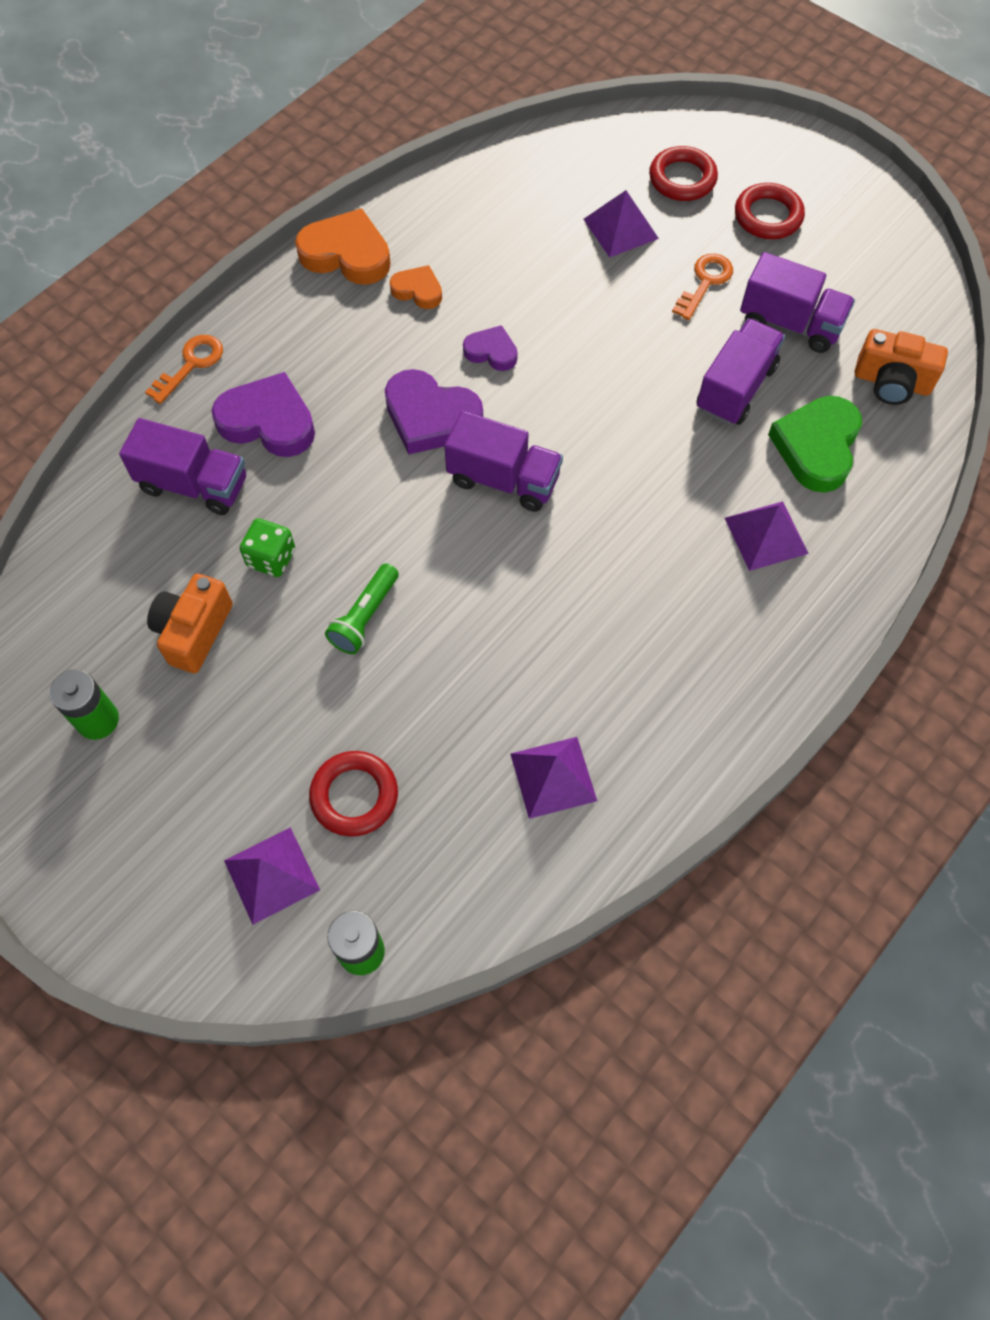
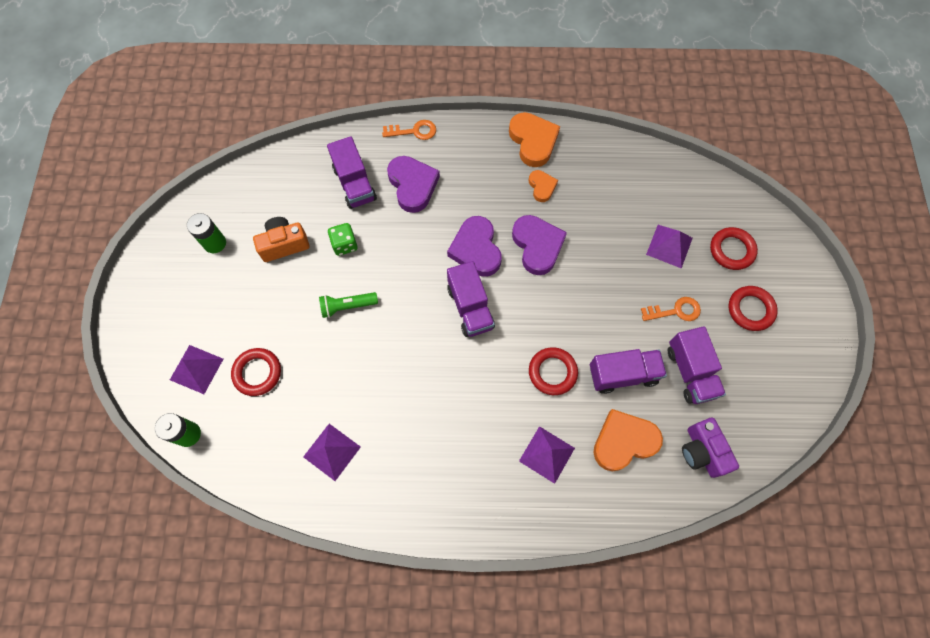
camera: 50 degrees right, 5 degrees up
(491, 352) = (537, 246): purple heart -> purple heart, size x1.78
(669, 455) = (552, 372): none -> red ring
(816, 447) = (624, 441): green heart -> orange heart
(891, 382) = (702, 451): orange camera -> purple camera

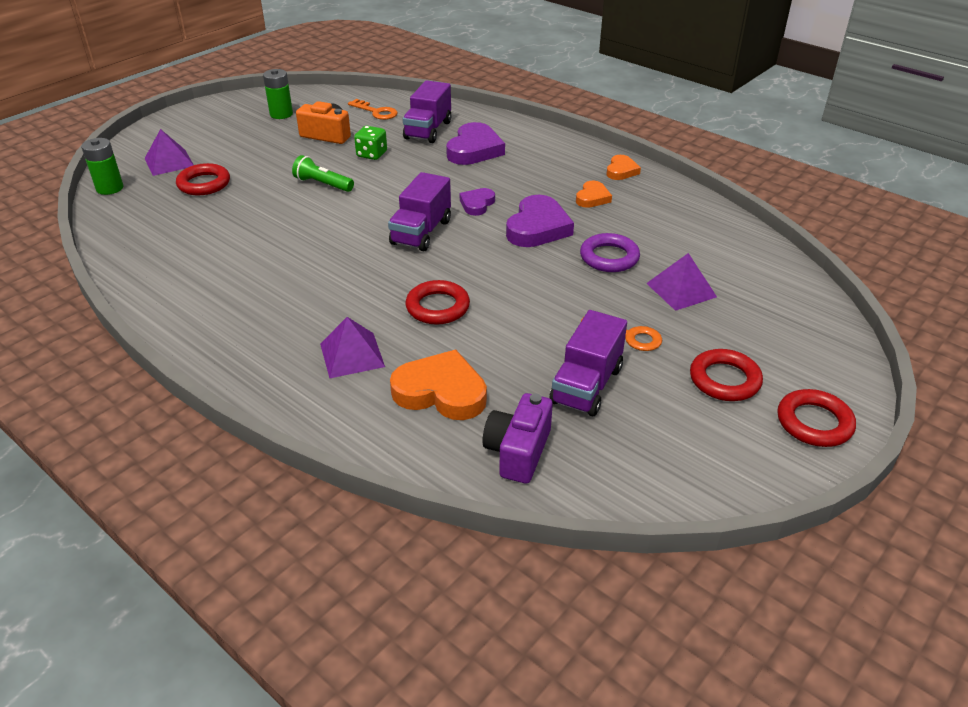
camera: 40 degrees right, 30 degrees down
(332, 451) = (184, 250): purple pyramid -> none
(414, 131) = (518, 125): orange key -> orange key (376, 112)
(476, 249) = (477, 204): purple heart -> purple heart, size x0.56
(533, 141) = (621, 171): orange heart -> orange heart, size x0.56
(605, 244) = (609, 257): none -> purple ring
(623, 374) = (507, 346): purple truck -> none
(731, 250) = (756, 327): red ring -> red ring (814, 423)

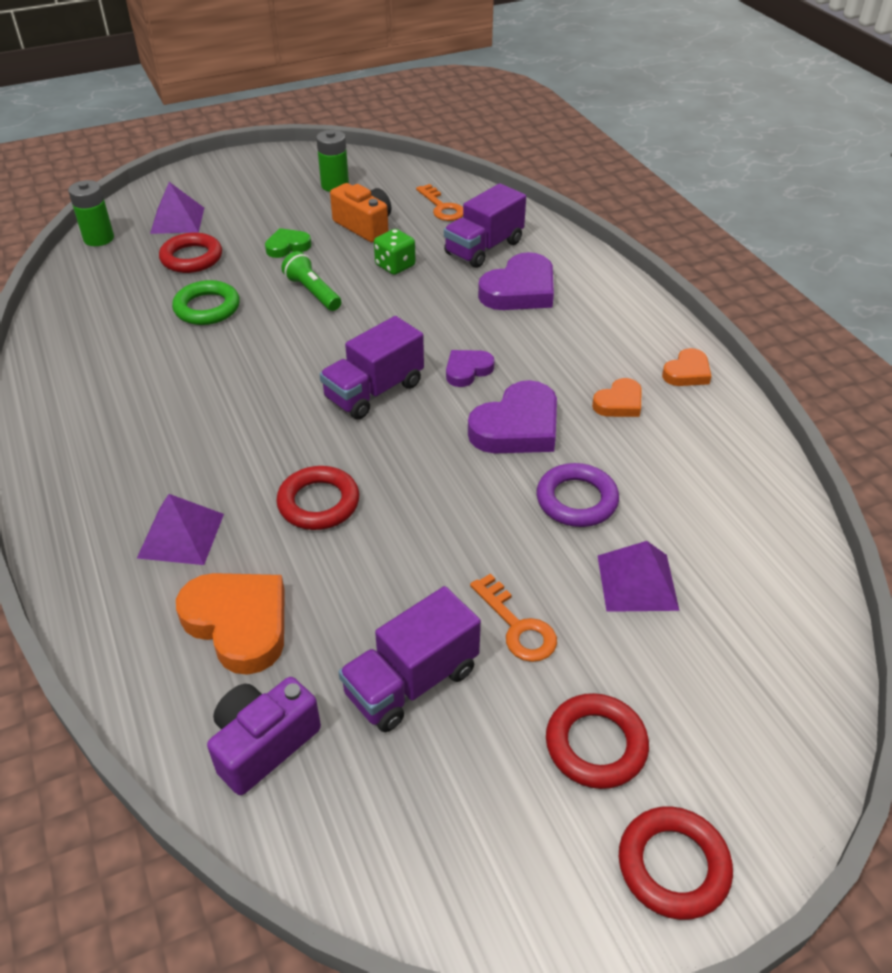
camera: 25 degrees right, 5 degrees up
(246, 212) = (207, 308): none -> green ring
(277, 160) = (287, 246): none -> green heart

